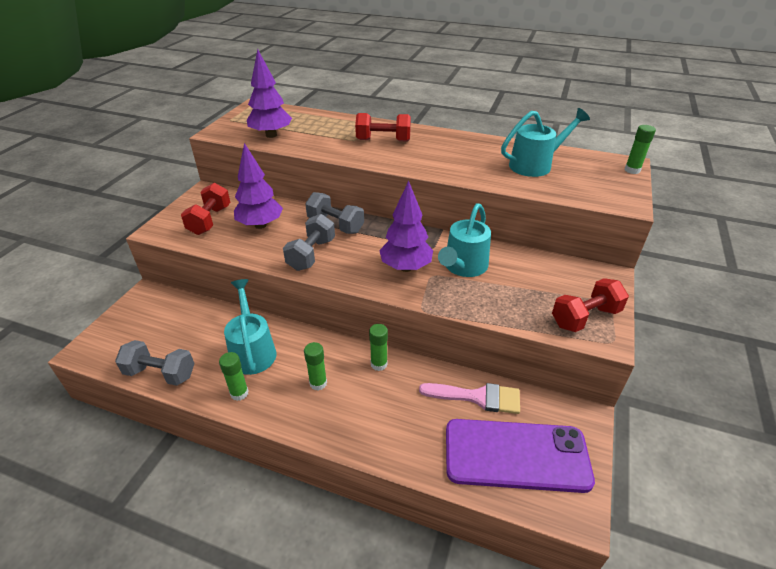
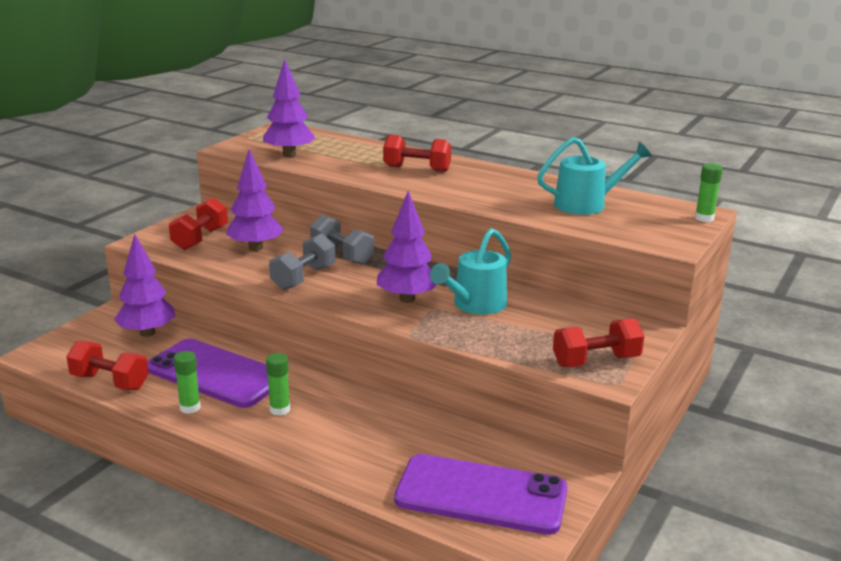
camera: 10 degrees right, 15 degrees down
(160, 373) = (110, 382): grey dumbbell -> red dumbbell
(181, 312) = (147, 333): none -> purple tree
(252, 350) = (216, 374): turquoise watering can -> purple phone
(379, 364) = (355, 402): green glue stick -> none
(477, 397) = (459, 443): pink brush -> none

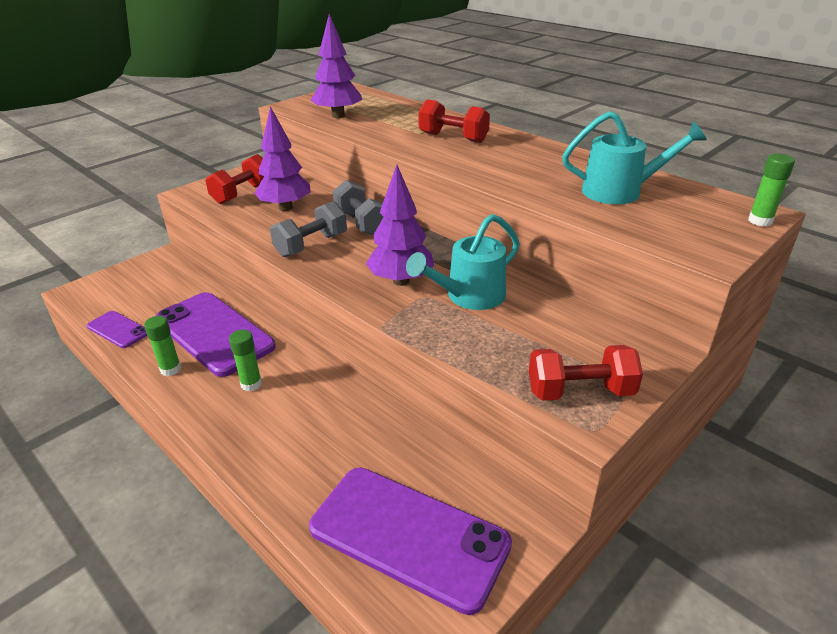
camera: 15 degrees right, 10 degrees up
(110, 382) = (118, 330): red dumbbell -> purple phone
(147, 333) = (179, 281): purple tree -> none

